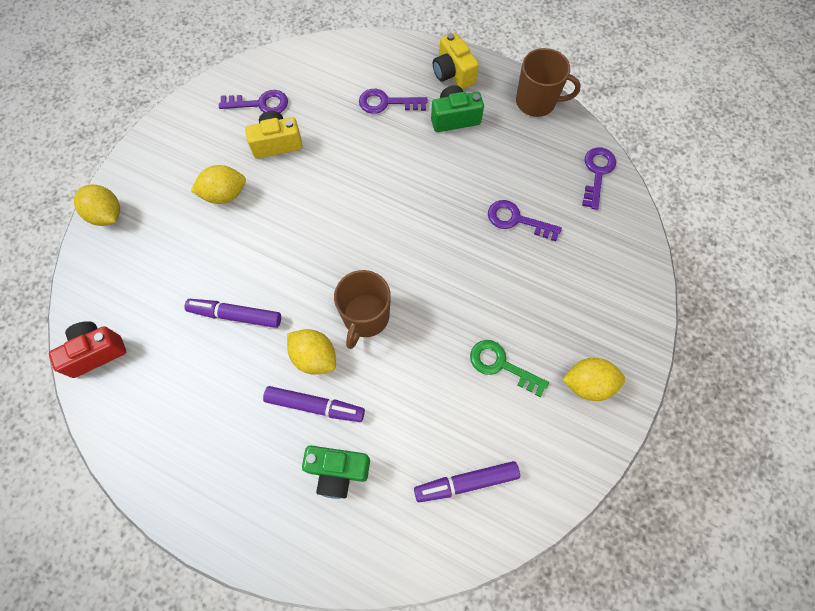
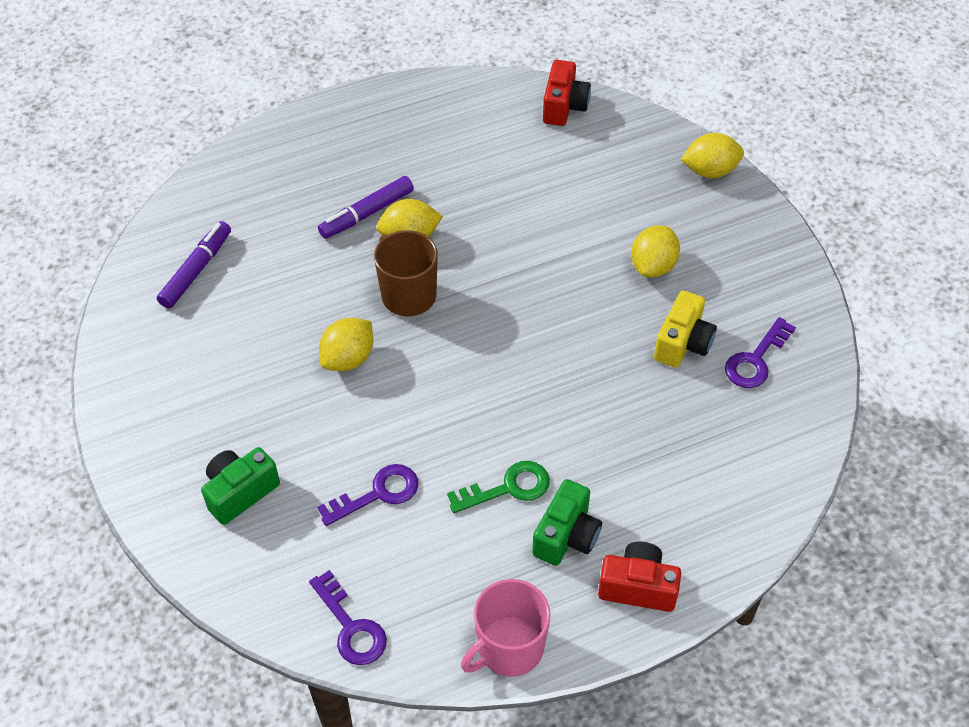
camera: 130 degrees right, 15 degrees down
(235, 315) = (507, 207): purple marker -> none
(338, 471) = (299, 198): green camera -> green camera (240, 492)
(386, 103) = (652, 481): purple key -> none
(453, 73) = (638, 587): yellow camera -> red camera
(501, 365) = (254, 364): green key -> green key (508, 488)
(536, 102) = (509, 648): brown mug -> pink mug
(587, 383) = (164, 417): yellow lemon -> yellow lemon (348, 358)

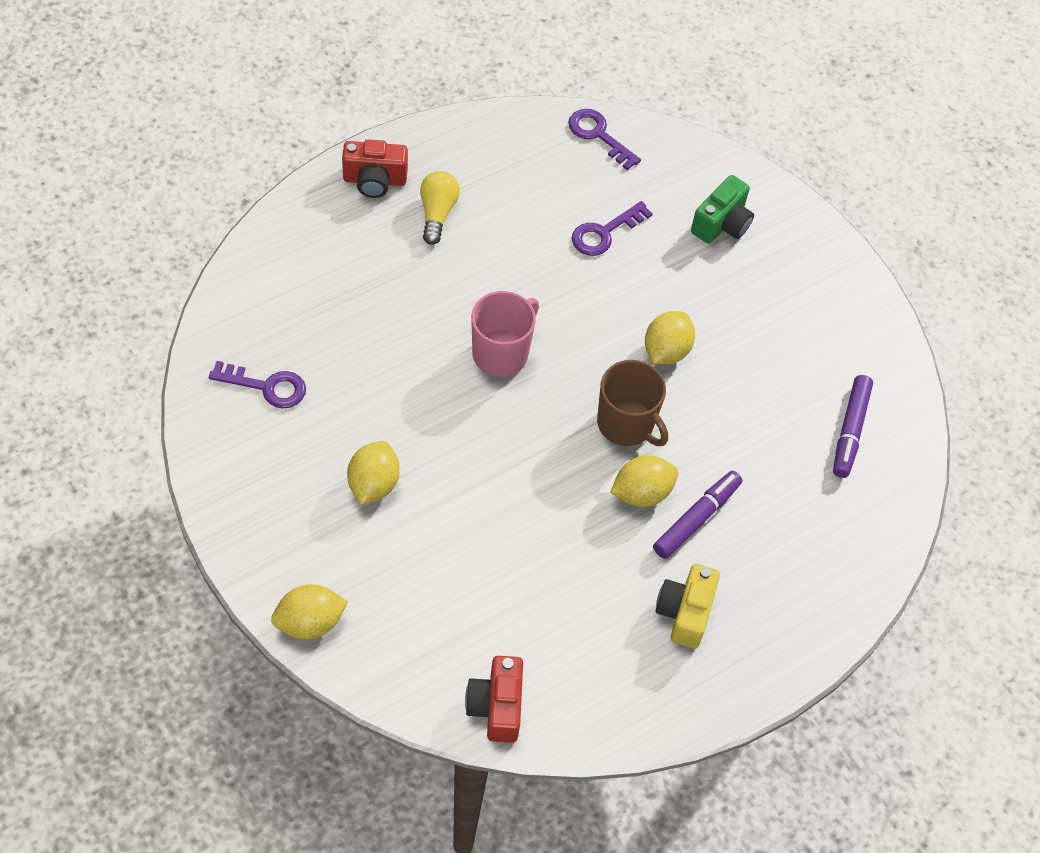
camera: 165 degrees right, 5 degrees up
(508, 488) = (492, 247): green key -> none
(509, 648) = (473, 131): pink mug -> pink mug (501, 353)
(566, 536) = (437, 213): green camera -> yellow light bulb
(683, 343) = (340, 398): yellow camera -> yellow camera (684, 613)
(755, 360) = (267, 386): purple key -> purple key turned 75 degrees clockwise

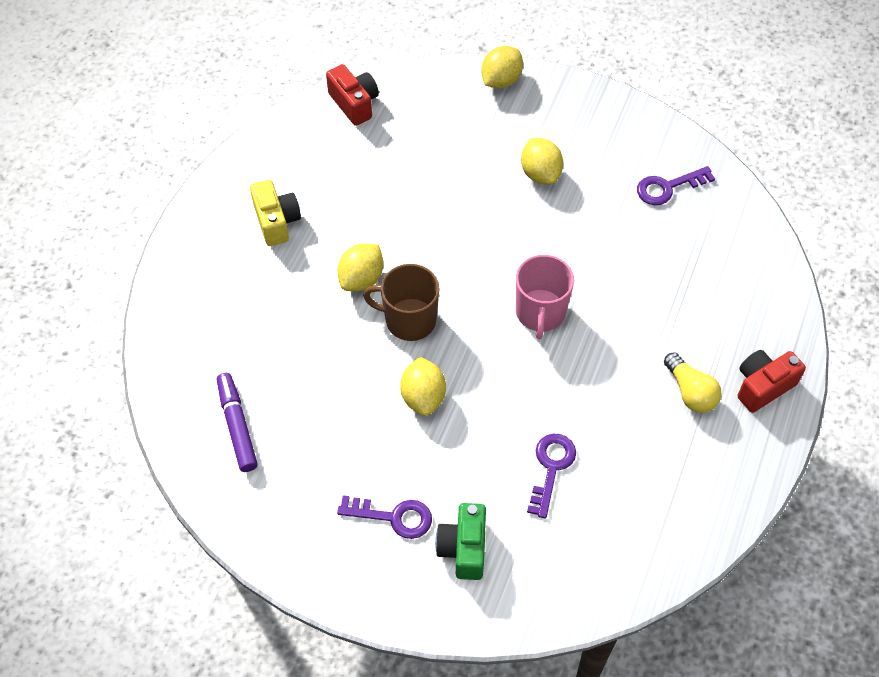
camera: 150 degrees right, 0 degrees up
(598, 135) = (637, 565): purple key -> purple key (394, 517)
(696, 518) = (310, 285): purple marker -> none

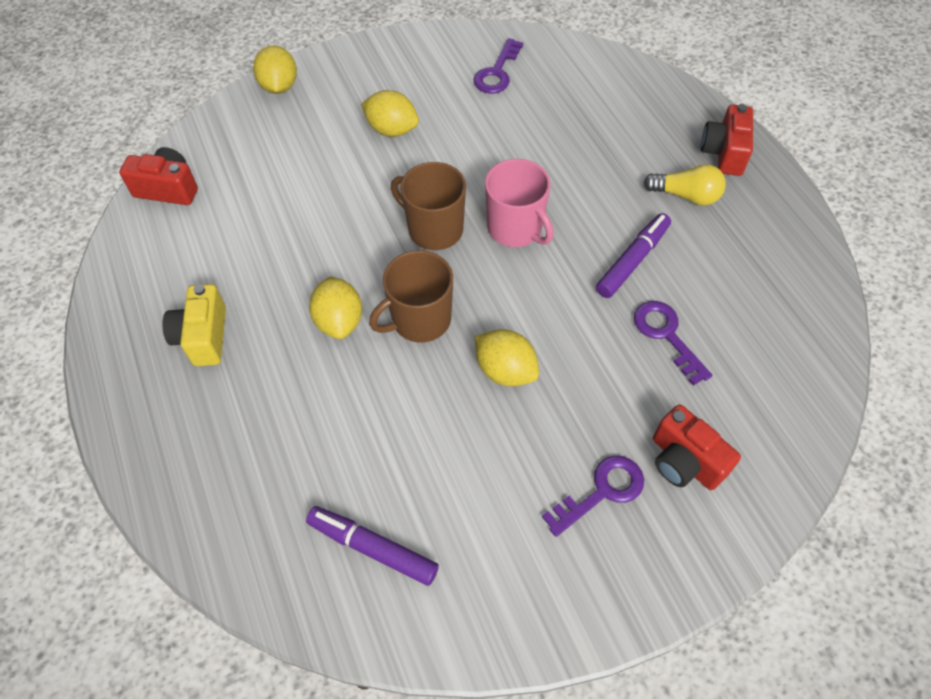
camera: 45 degrees left, 0 degrees up
(276, 221) = (203, 337): yellow camera -> yellow camera turned 120 degrees counterclockwise
(463, 548) = (684, 461): green camera -> red camera
(486, 268) = (434, 229): none -> brown mug
(592, 402) = (632, 260): none -> purple marker

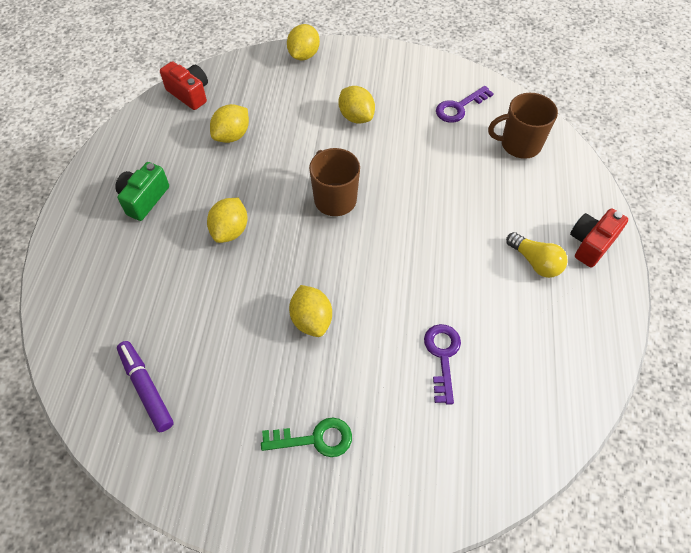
camera: 30 degrees right, 0 degrees up
(203, 337) = (144, 199): yellow camera -> green camera
(260, 214) = (232, 135): none -> yellow lemon
(420, 320) = (281, 256): brown mug -> brown mug (519, 144)
(515, 228) = (390, 225): pink mug -> none
(602, 491) = (315, 439): purple key -> green key
(632, 260) = (458, 289): purple marker -> none
(684, 461) = (388, 452): red camera -> none

